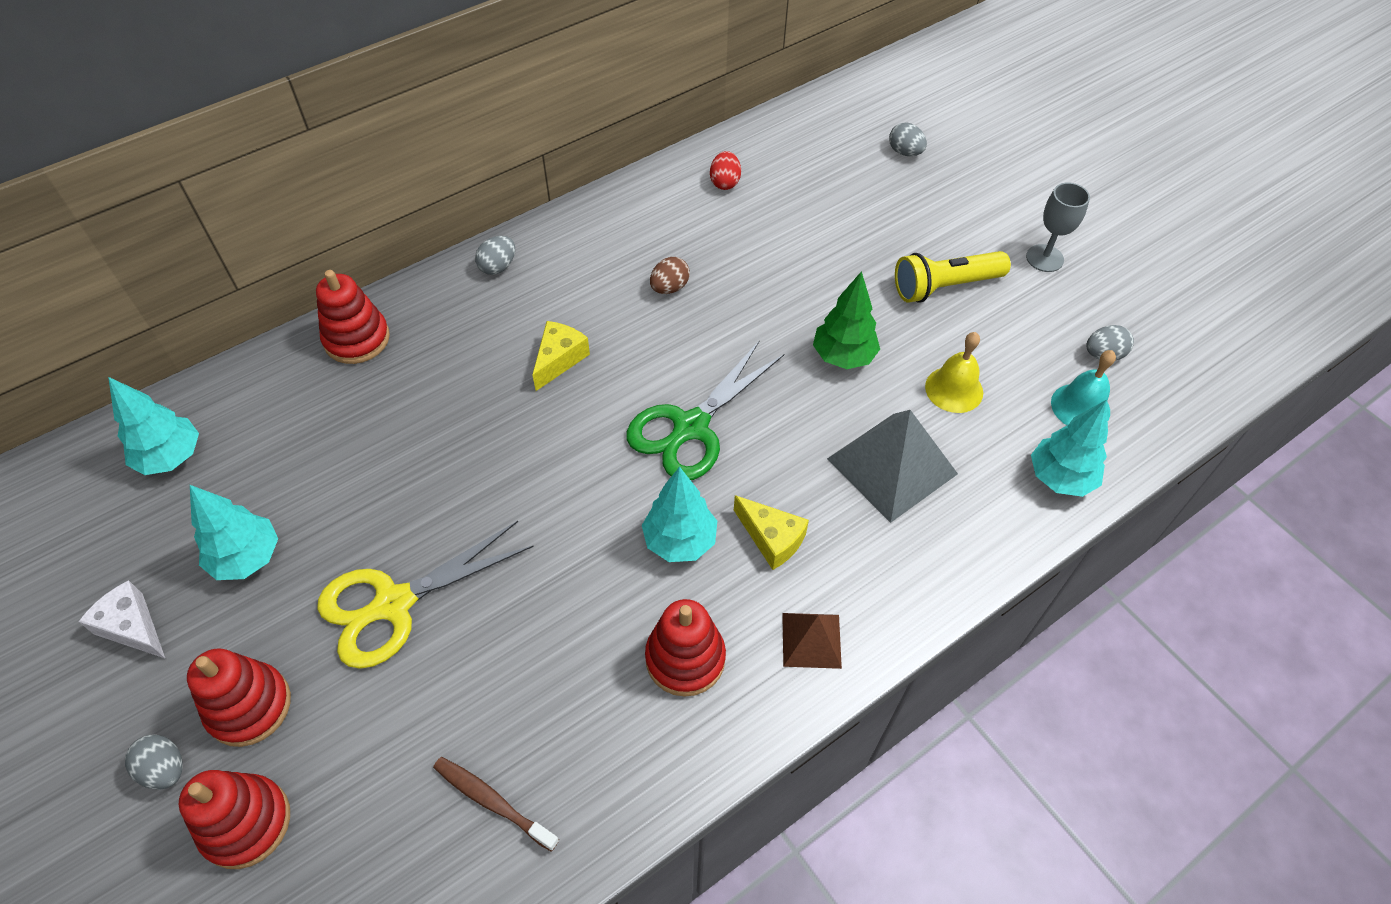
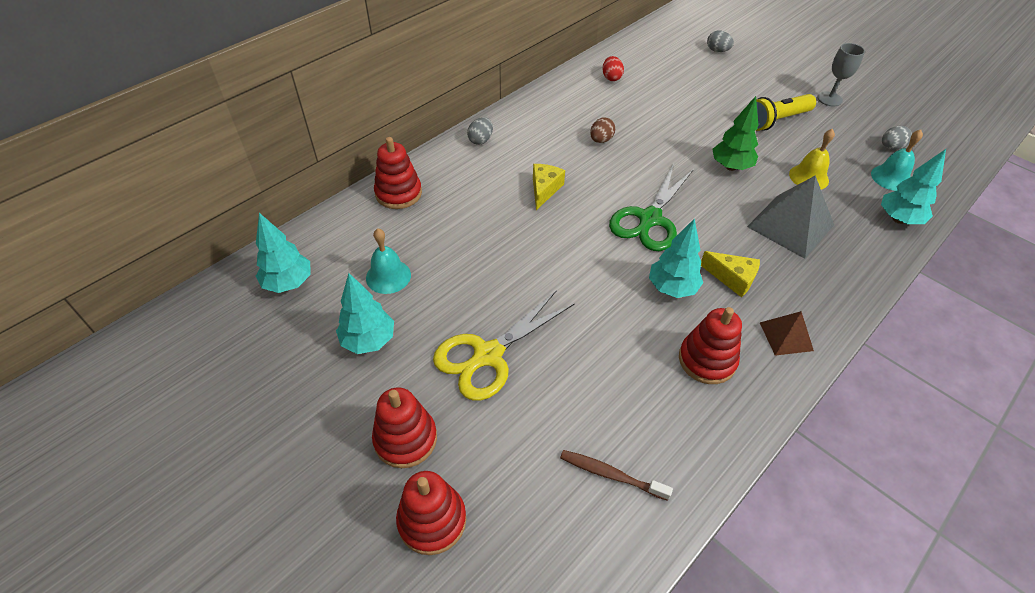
camera: 10 degrees left, 5 degrees down
(132, 627) = (297, 399): white cheese -> none
(165, 769) = (355, 493): grey egg -> none
(302, 466) = (388, 276): none -> turquoise bell

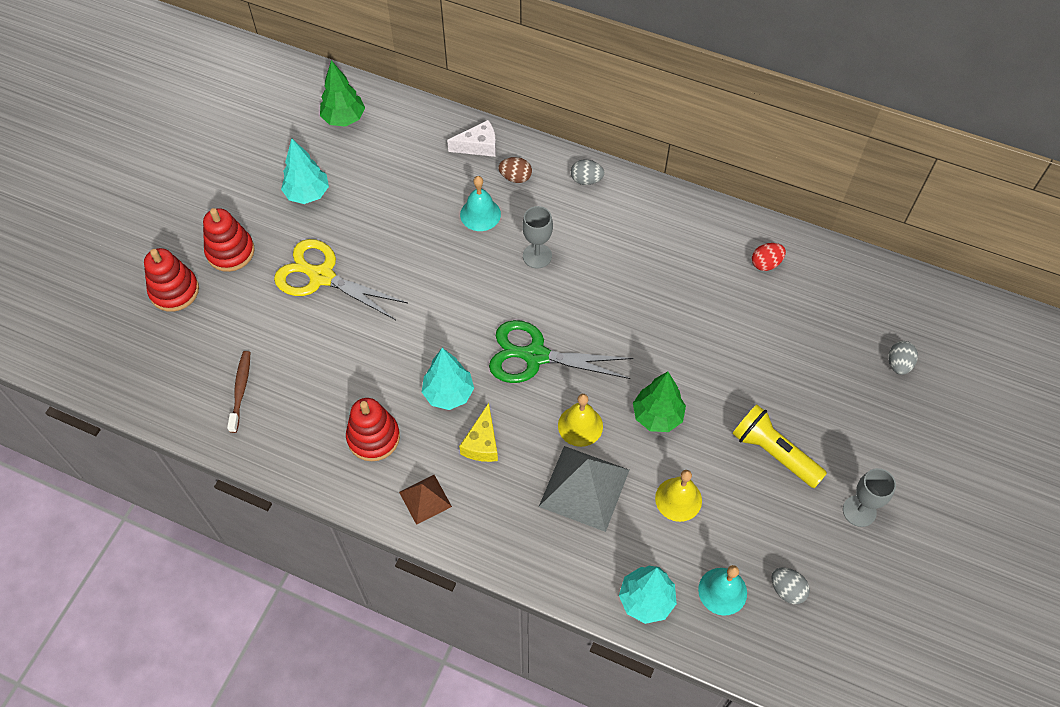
camera: 70 degrees right, 10 degrees up
(288, 283) = (344, 119): turquoise tree -> green tree
(388, 276) = (377, 179): turquoise bell -> turquoise bell (480, 214)
(398, 193) = (478, 146): red stacking toy -> white cheese
(544, 189) = (537, 256): yellow cheese -> grey goblet
(601, 140) = (641, 283): brown egg -> brown egg (515, 177)
(729, 211) = (580, 425): none -> yellow bell

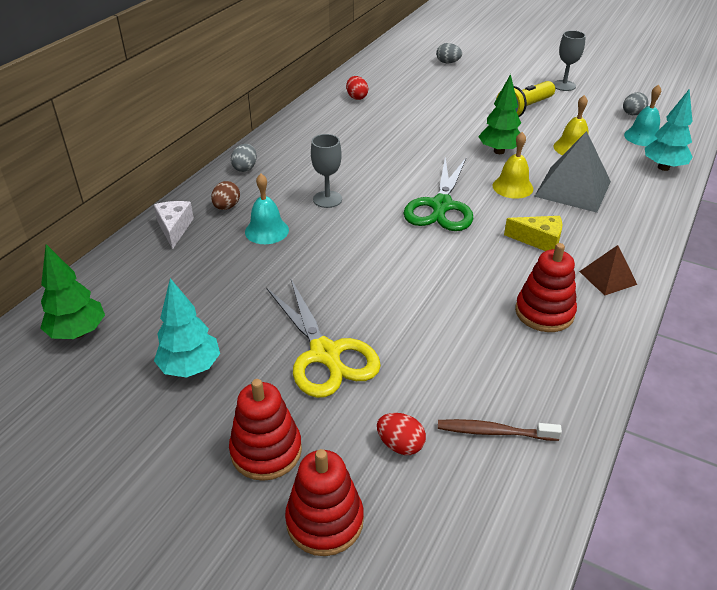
camera: 85 degrees left, 20 degrees down
(231, 330) = (400, 445): none -> red egg
(321, 276) = (325, 354): yellow scissors -> yellow scissors turned 60 degrees counterclockwise
(448, 394) = (486, 259): turquoise tree -> none

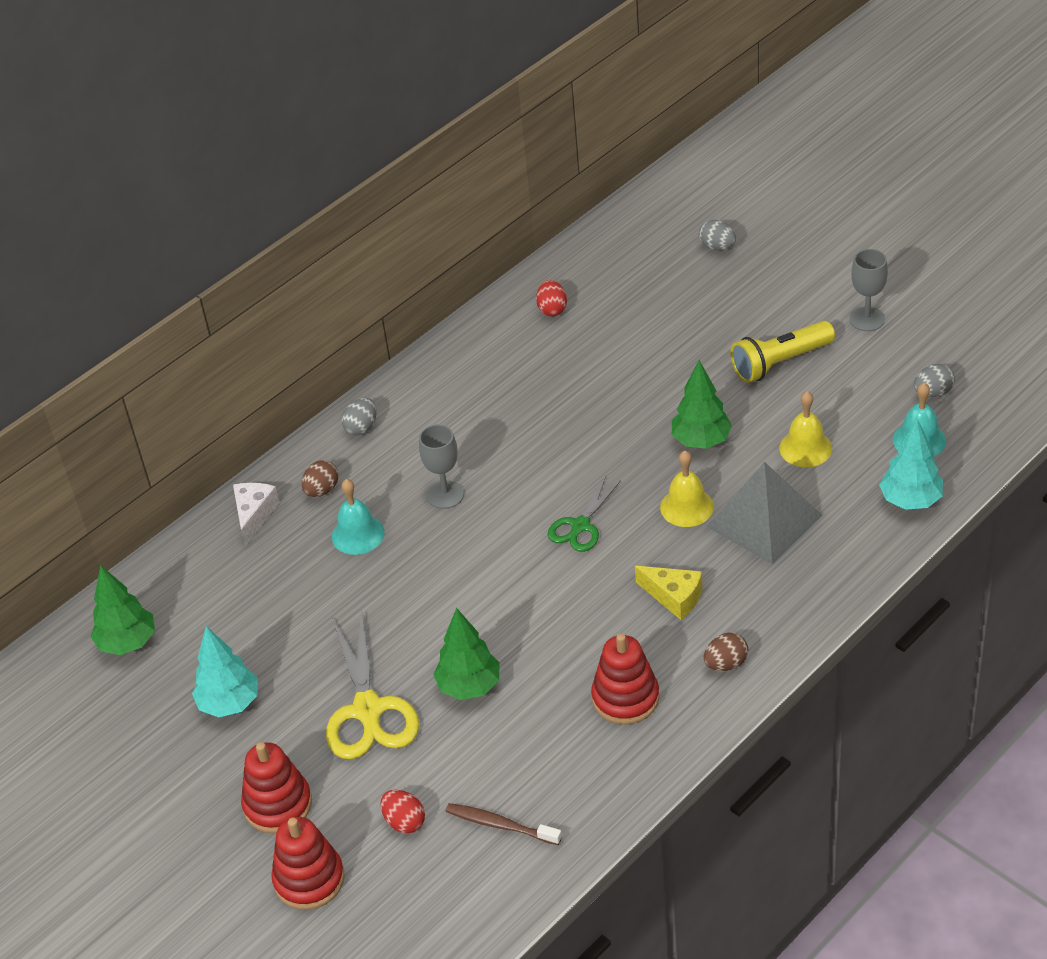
camera: 20 degrees right, 5 degrees up
(408, 322) = (469, 686): none -> green tree
(441, 206) = (580, 526): green scissors -> green scissors, size x0.60
(607, 278) = (726, 663): brown pyramid -> brown egg

